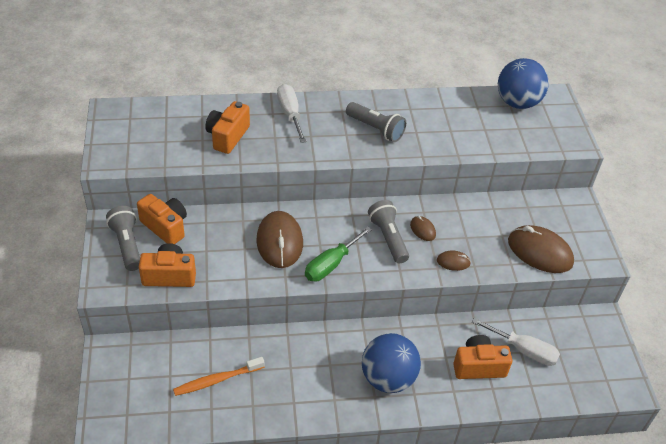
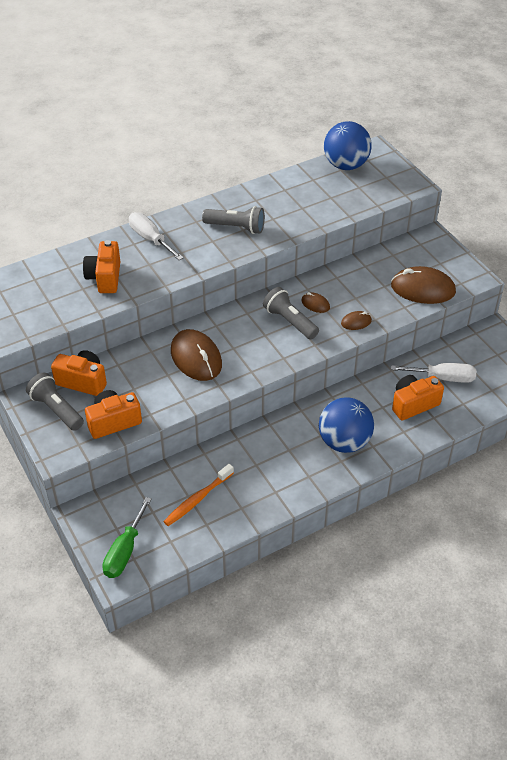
camera: 20 degrees left, 0 degrees up
(331, 264) = (253, 361): green screwdriver -> green screwdriver (125, 551)

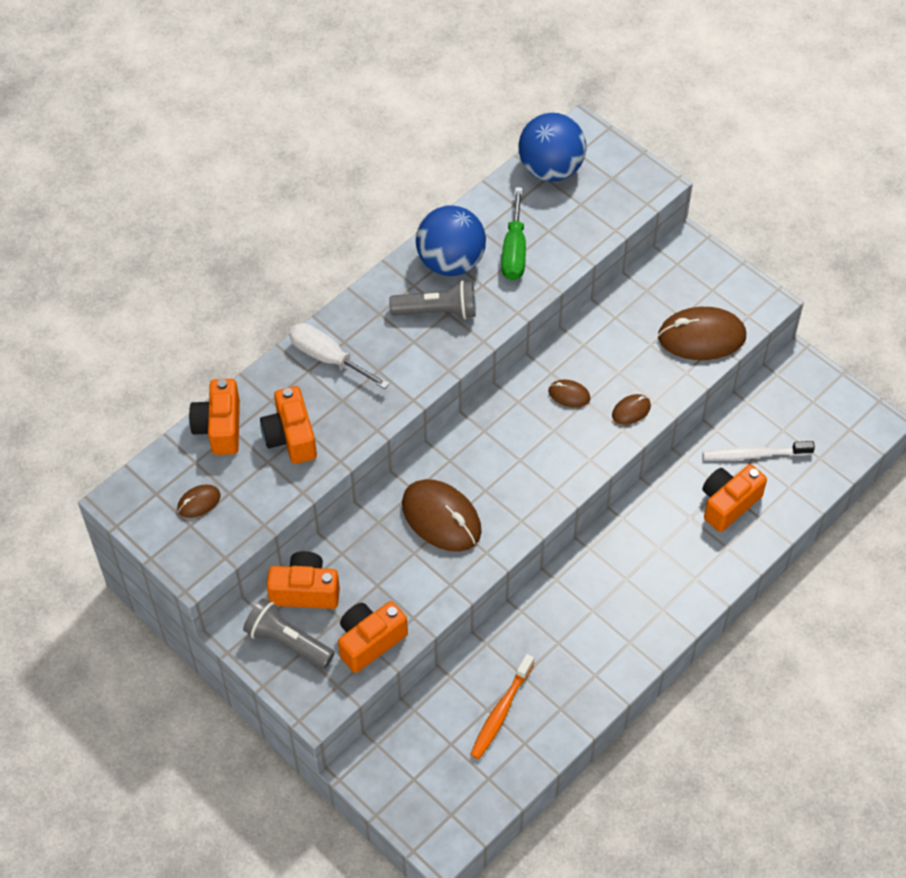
camera: 15 degrees left, 10 degrees up
(25, 302) = (199, 502): none -> brown mouse
(60, 263) = (220, 427): none -> orange camera
(125, 551) = (436, 807): green screwdriver -> green screwdriver (514, 251)
(290, 321) = (544, 430): grey flashlight -> none
(344, 442) = (658, 582): blue ball -> blue ball (451, 262)
(443, 378) = (754, 454): white screwdriver -> white toothbrush

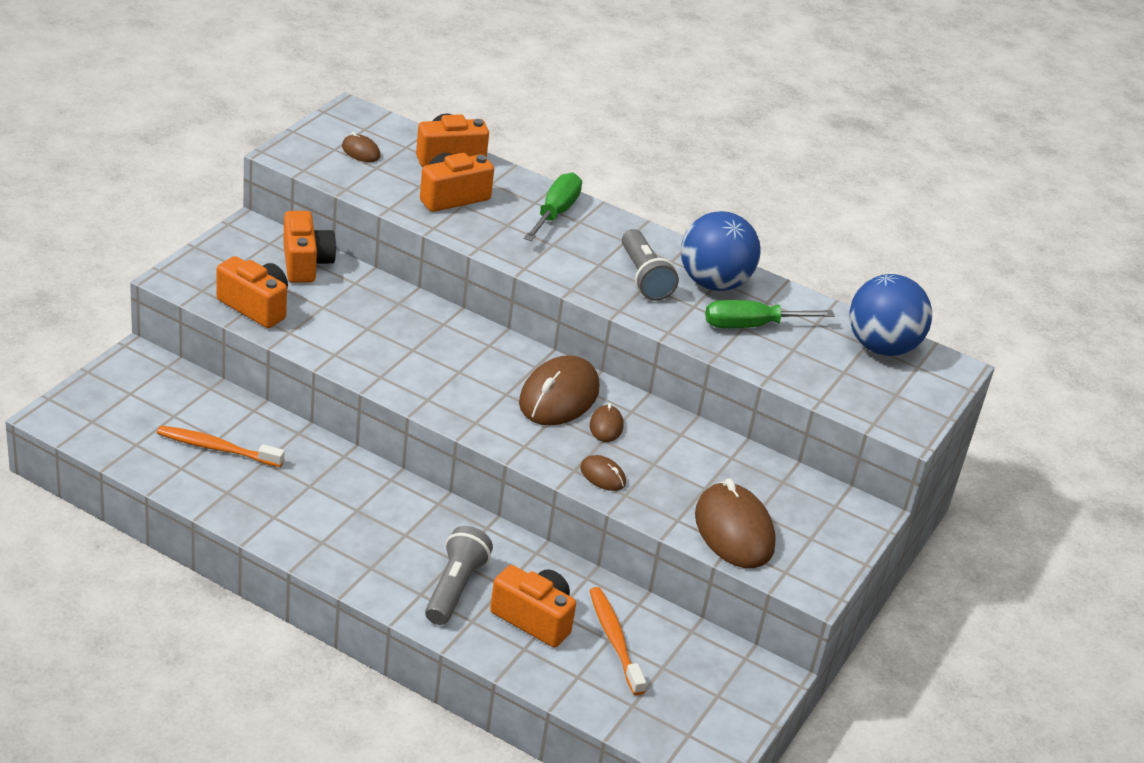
camera: 70 degrees right, 20 degrees down
(288, 642) = (245, 257): grey flashlight -> grey flashlight (455, 588)
(328, 358) = (555, 213): white screwdriver -> green screwdriver
(441, 518) = (415, 343): brown mouse -> brown mouse (559, 397)
(754, 454) = (614, 640): white toothbrush -> orange toothbrush

